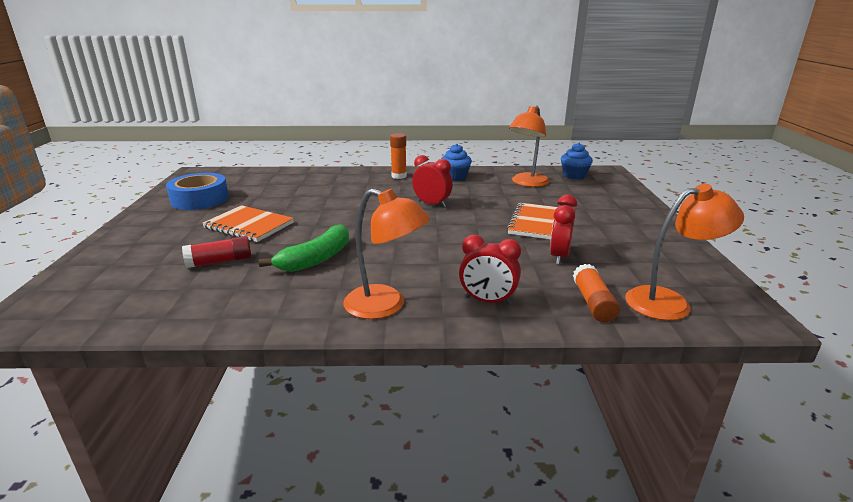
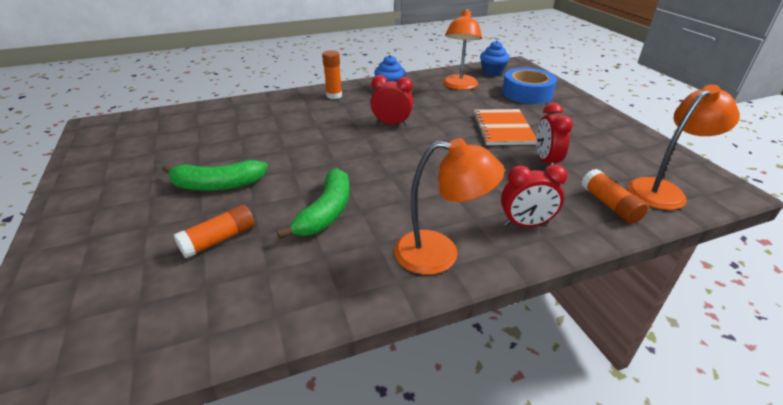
camera: 20 degrees left, 10 degrees up
(200, 199) = (129, 160): blue tape -> blue tape (527, 93)
(220, 261) = (219, 240): red glue stick -> orange glue stick
(249, 225) = (217, 185): orange notebook -> green banana

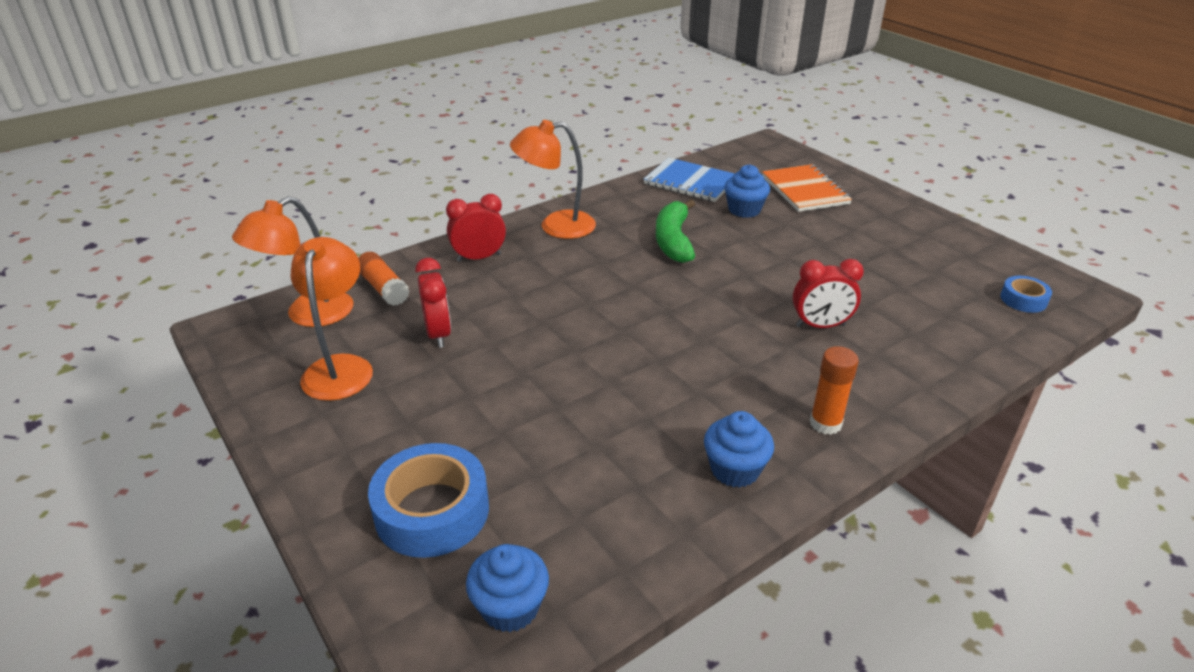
camera: 165 degrees right, 0 degrees up
(137, 127) = (1023, 300): none -> blue tape
(217, 185) = (807, 247): green banana -> none
(219, 240) = (744, 210): orange glue stick -> blue cupcake
(231, 305) = (690, 182): none -> blue notebook
(391, 124) = (675, 367): red clock -> red clock (820, 325)
(459, 86) = (588, 511): orange lamp -> orange lamp (340, 367)
(502, 129) = (494, 386): orange notebook -> orange notebook (805, 190)

